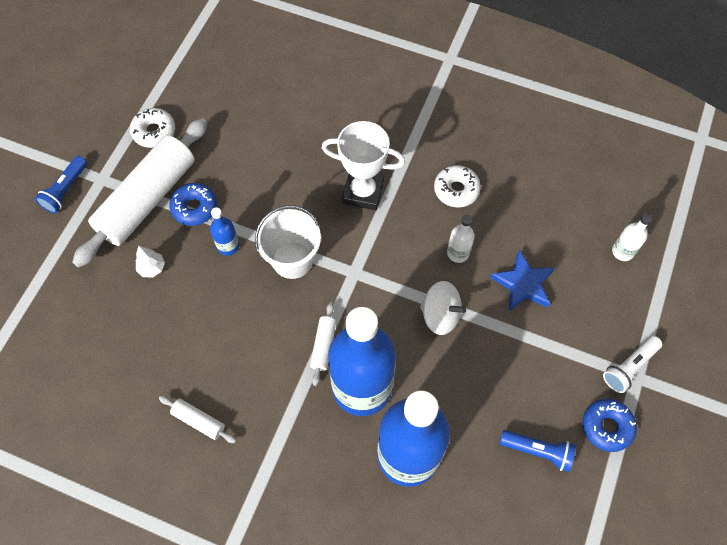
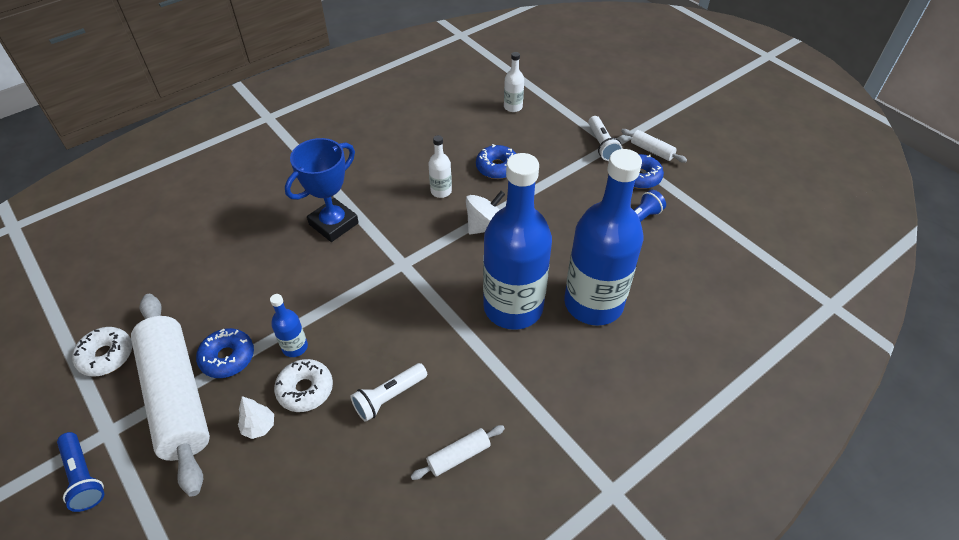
camera: 60 degrees left, 15 degrees down
(222, 340) = (389, 397): none -> white flashlight
(292, 260) = (353, 302): white bucket -> none
(323, 346) = (454, 317): white rolling pin -> white rolling pin (652, 150)
(363, 192) = (333, 224): white trophy -> blue trophy
(456, 190) = (386, 167): white donut -> white donut (305, 389)
(523, 284) = (497, 167): blue star -> blue donut

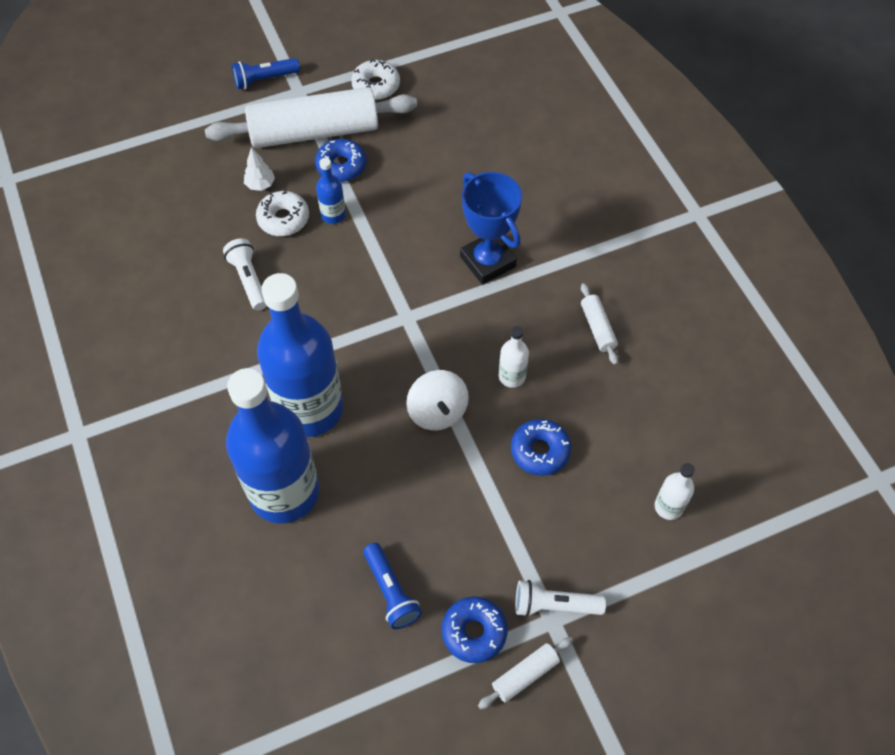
camera: 105 degrees right, 10 degrees up
(459, 456) = (168, 322): white rolling pin -> white rolling pin (597, 328)

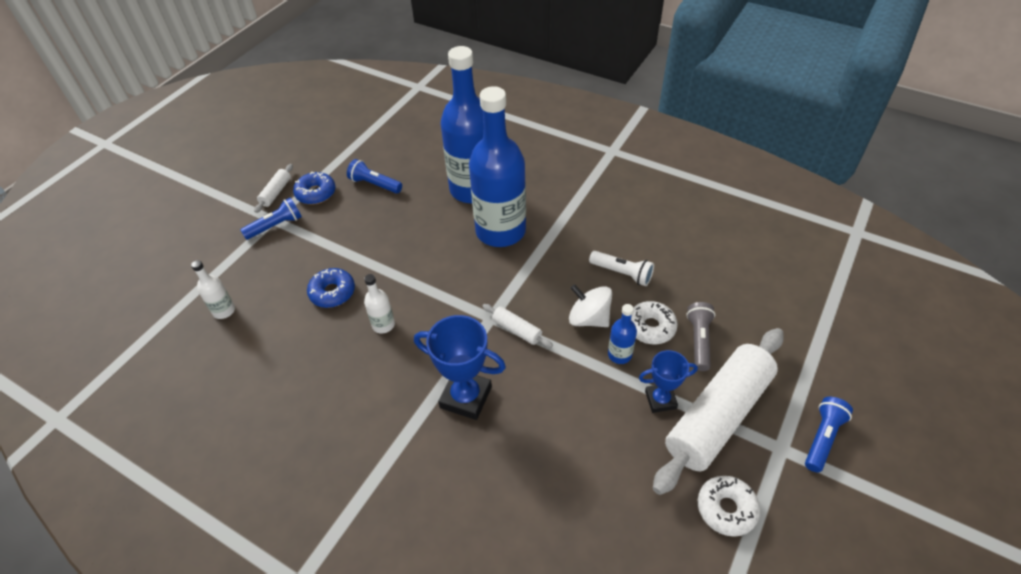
camera: 145 degrees right, 10 degrees down
(260, 185) = (699, 341): white tree -> grey flashlight
(341, 166) = (660, 400): blue donut -> blue trophy
(437, 411) = (418, 275): white spinning top -> white spinning top (589, 318)
(554, 605) = (276, 226): white flashlight -> blue flashlight
(597, 328) = (338, 400): white rolling pin -> white rolling pin (517, 330)

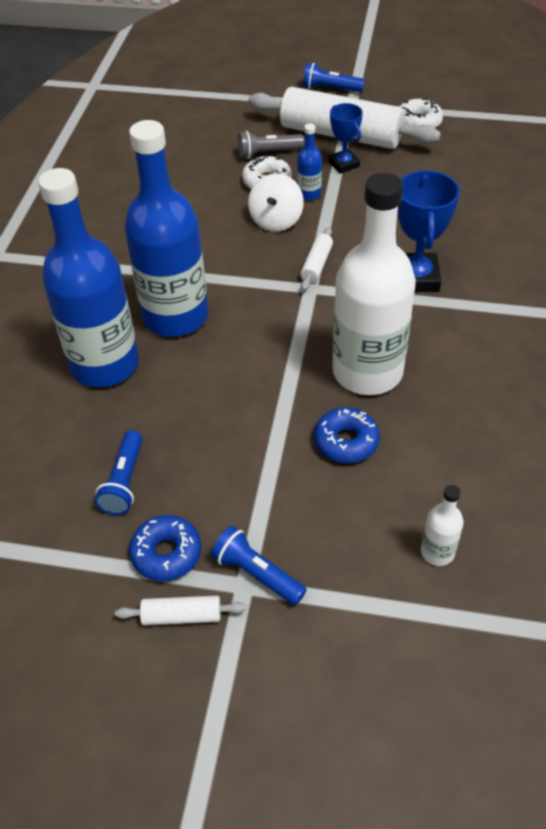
camera: 110 degrees left, 0 degrees up
(383, 325) = (367, 372): white bottle -> white bottle, size x2.44
(622, 273) = (205, 210): white flashlight -> none

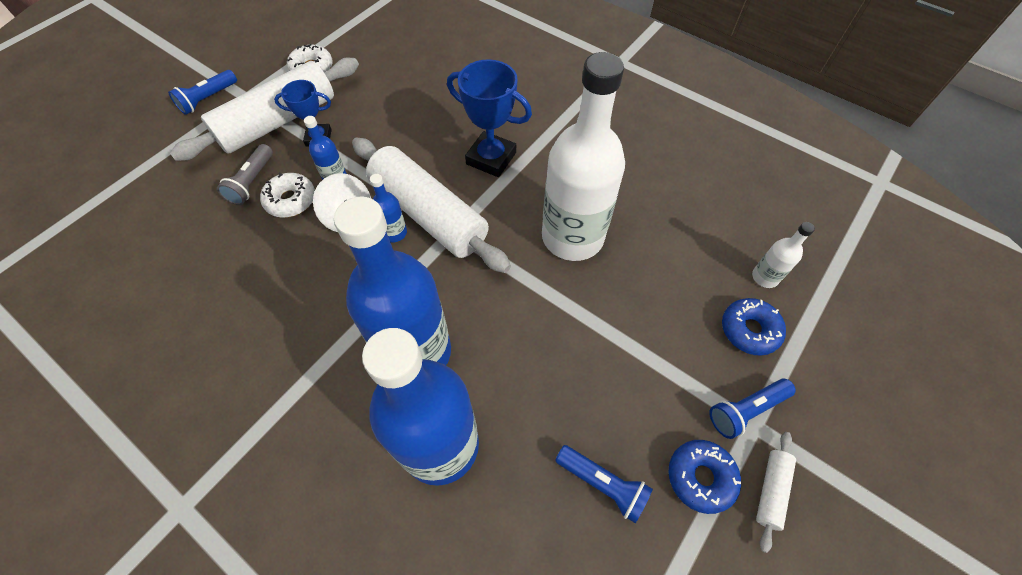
camera: 65 degrees left, 10 degrees up
(280, 253) = (394, 233): none -> blue bottle
(316, 265) = (429, 214): white rolling pin -> white rolling pin, size x2.43
(346, 441) = (637, 285): blue donut -> blue donut (749, 330)

